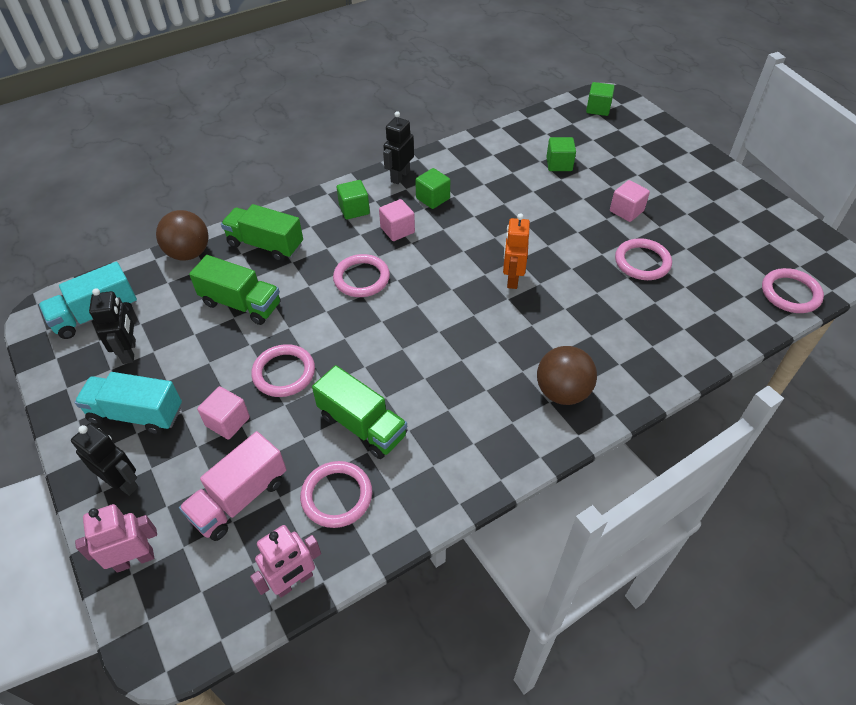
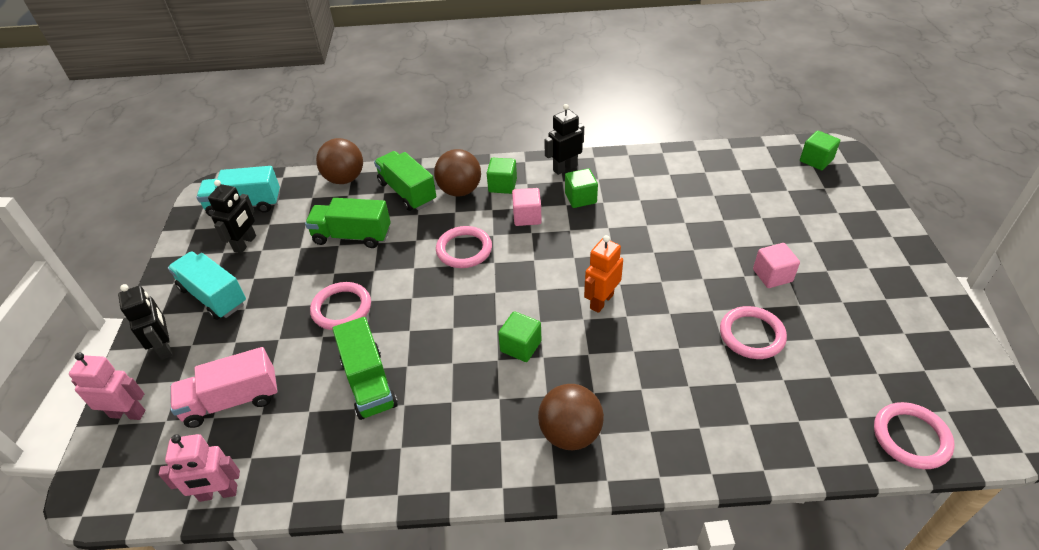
camera: 30 degrees right, 5 degrees down
(228, 422) = (270, 331): pink cube -> none
(241, 304) = (352, 236): green truck -> green truck turned 135 degrees clockwise
(317, 227) = (460, 191): none -> brown ball
(337, 496) = (303, 436): pink ring -> none
(559, 164) = (732, 204): green cube -> green cube (520, 346)

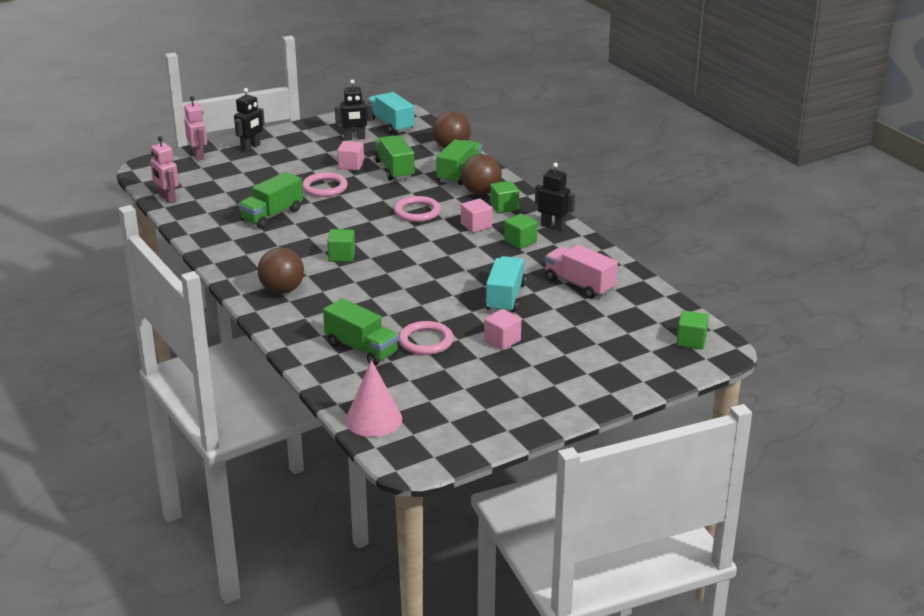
camera: 60 degrees right, 15 degrees down
(213, 296) = (301, 145): turquoise truck -> turquoise truck (505, 297)
(232, 400) = (228, 180): pink truck -> pink truck (579, 285)
(308, 268) = (351, 165): none -> pink cube
(601, 301) = (410, 275): orange robot -> none
(747, 398) = (361, 349): none -> green truck
(911, 437) = (373, 419): pink ring -> pink cone

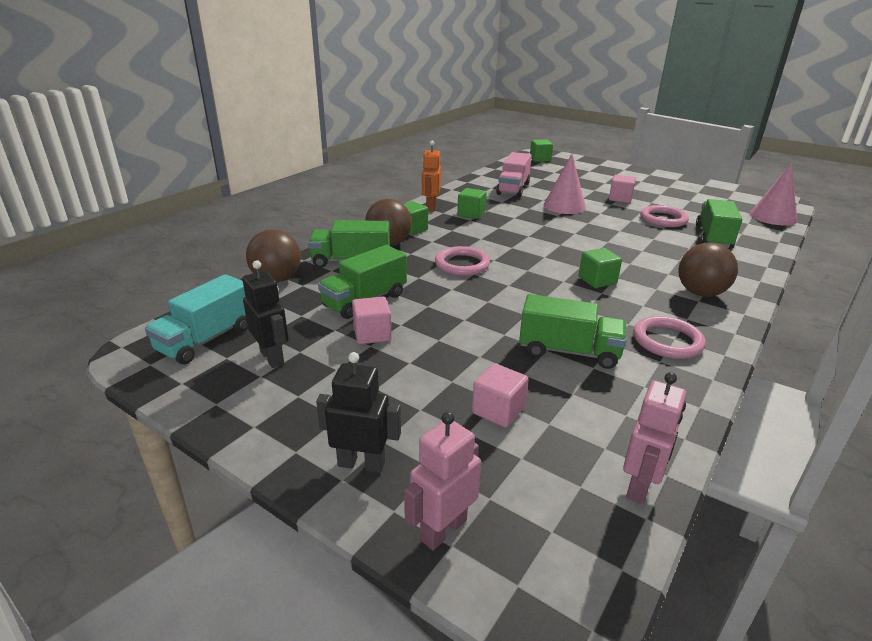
camera: 115 degrees left, 0 degrees up
(325, 188) = (455, 335): pink ring -> pink ring (667, 341)
(476, 226) = (461, 234): pink cube -> pink cube (498, 410)
(505, 297) = (564, 206): turquoise truck -> pink cone
(553, 226) = (430, 207): black robot -> orange robot

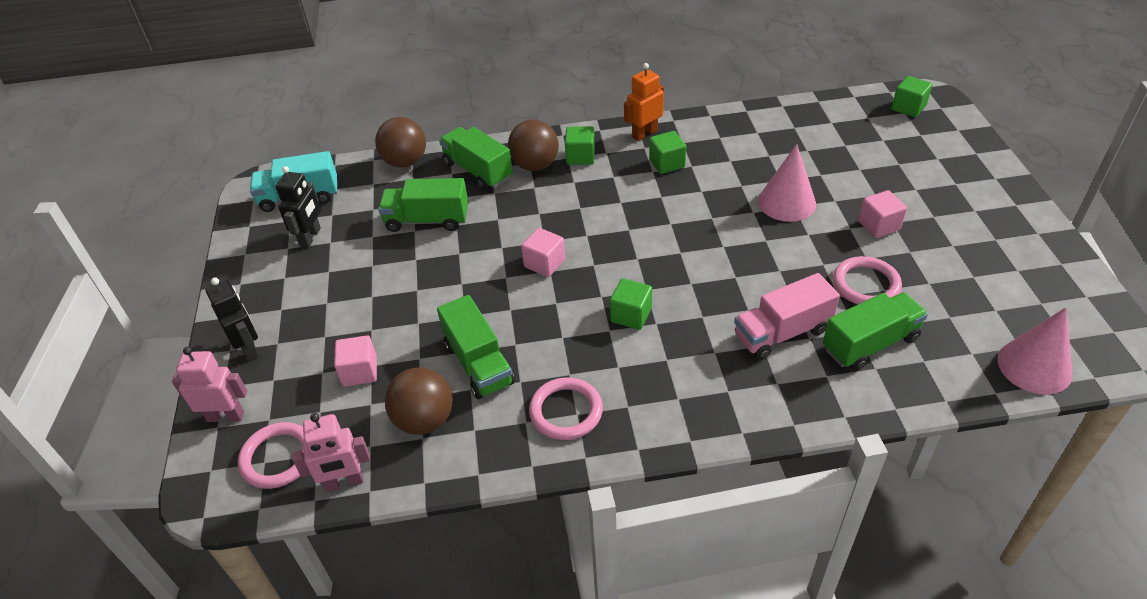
camera: 50 degrees right, 15 degrees up
(372, 334) = (386, 256): pink cube -> pink cube (544, 263)
(462, 264) = (552, 225): pink ring -> pink ring (278, 458)
(513, 189) = (777, 146): pink truck -> pink truck (782, 333)
(700, 293) = (697, 393): brown ball -> brown ball (424, 420)

